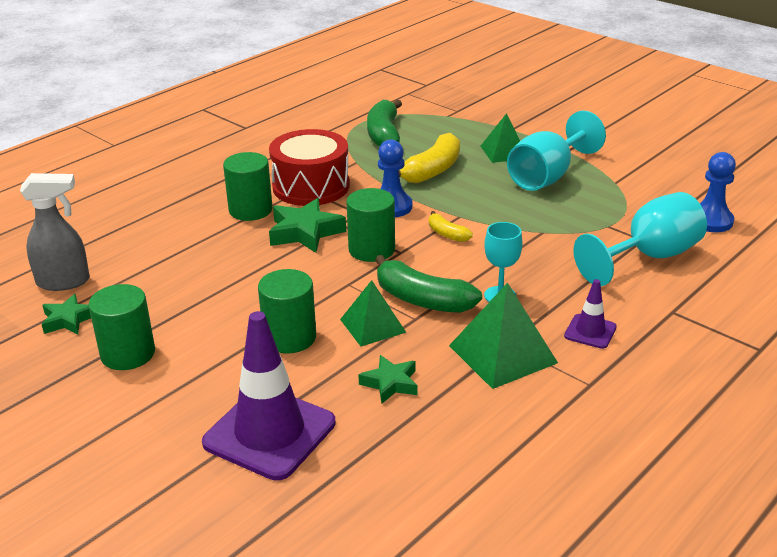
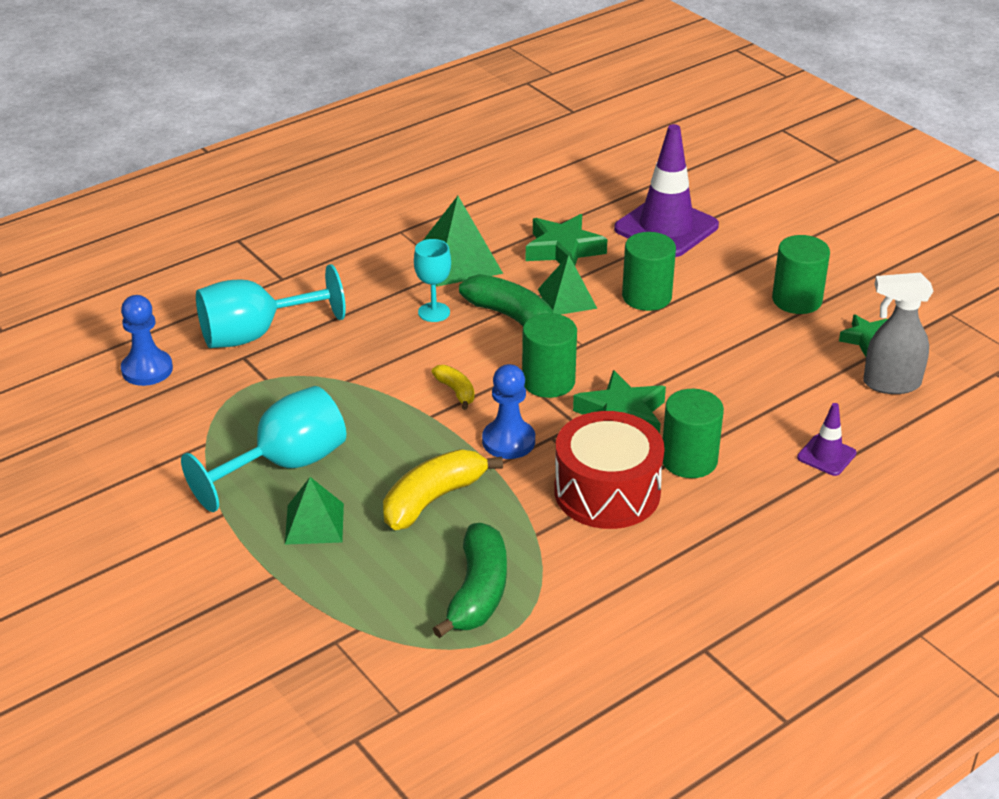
camera: 170 degrees left, 5 degrees up
(390, 383) = (563, 250): green star -> green star, size x1.60
(590, 331) = (370, 270): purple traffic cone -> purple traffic cone (826, 455)

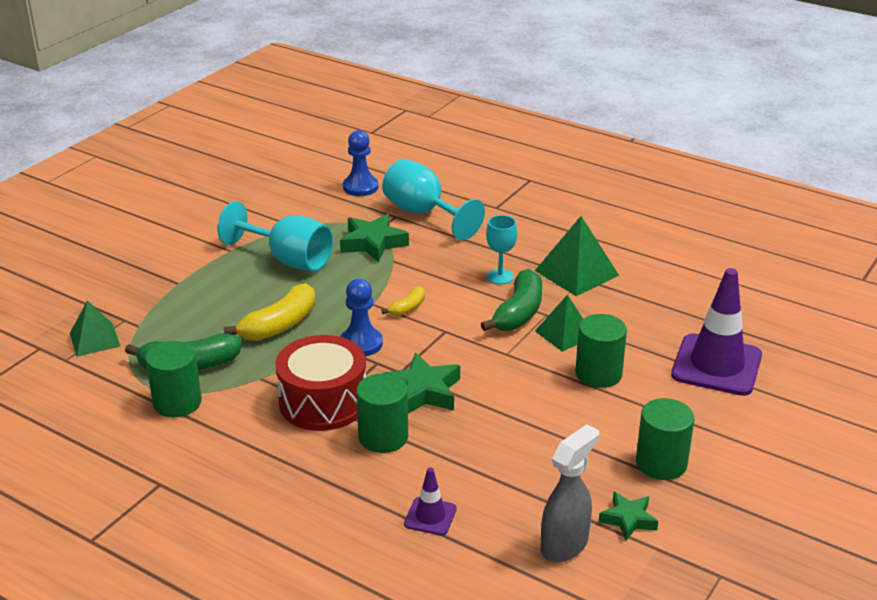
camera: 70 degrees right, 5 degrees down
(314, 523) = (234, 285): green pyramid -> green pyramid (95, 339)
(433, 499) = (279, 325): yellow banana -> yellow banana turned 105 degrees clockwise
(548, 381) = (445, 347): green cylinder -> green cylinder (177, 403)
(563, 250) = (634, 318): green star -> green star (373, 243)
(890, 384) = (565, 545): grey spray bottle -> grey spray bottle turned 60 degrees clockwise

